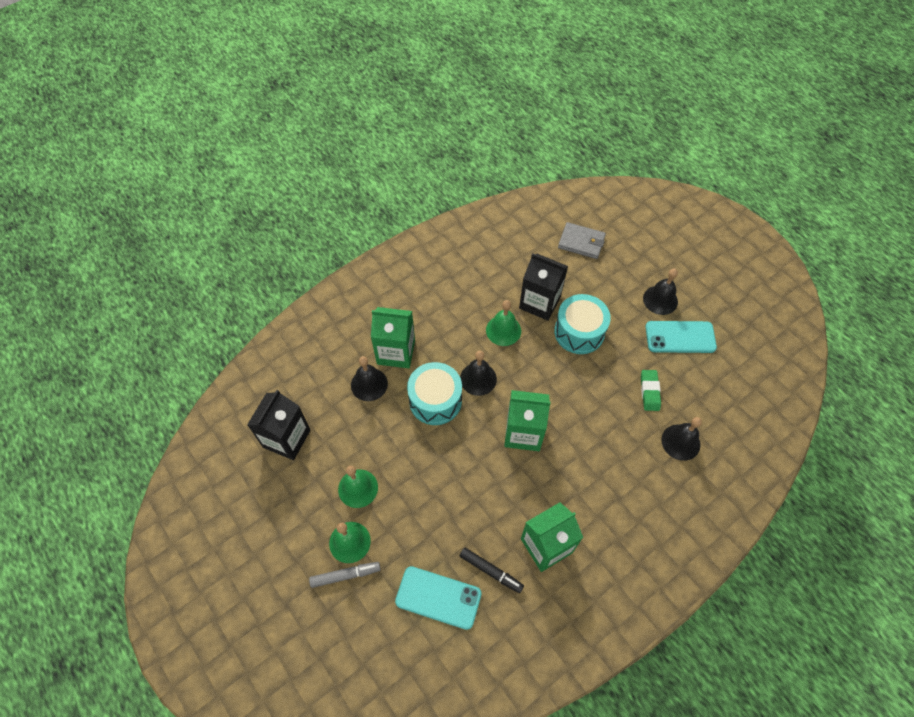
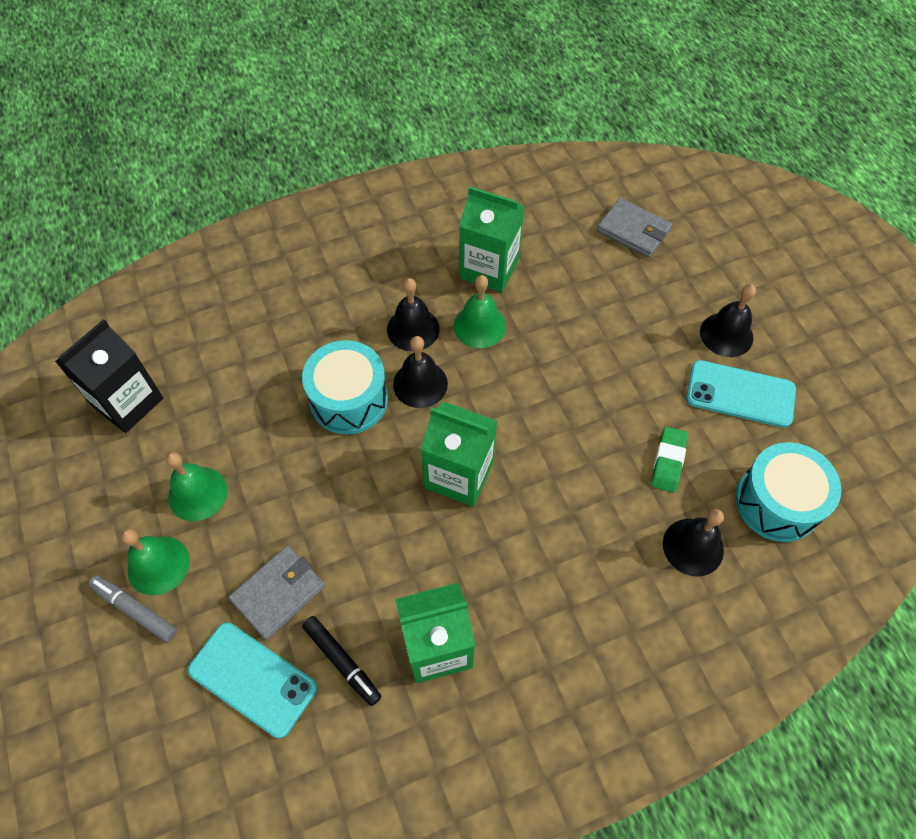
camera: 15 degrees right, 0 degrees up
(345, 575) = (135, 610): grey marker -> grey marker turned 150 degrees counterclockwise
(369, 384) = (265, 356): black bell -> black bell (413, 329)
(396, 352) = (318, 321): green carton -> green carton (489, 268)
(435, 539) = (279, 593): none -> grey wallet
(539, 302) = (545, 299): black carton -> none
(579, 332) = (589, 353): turquoise drum -> turquoise drum (777, 502)

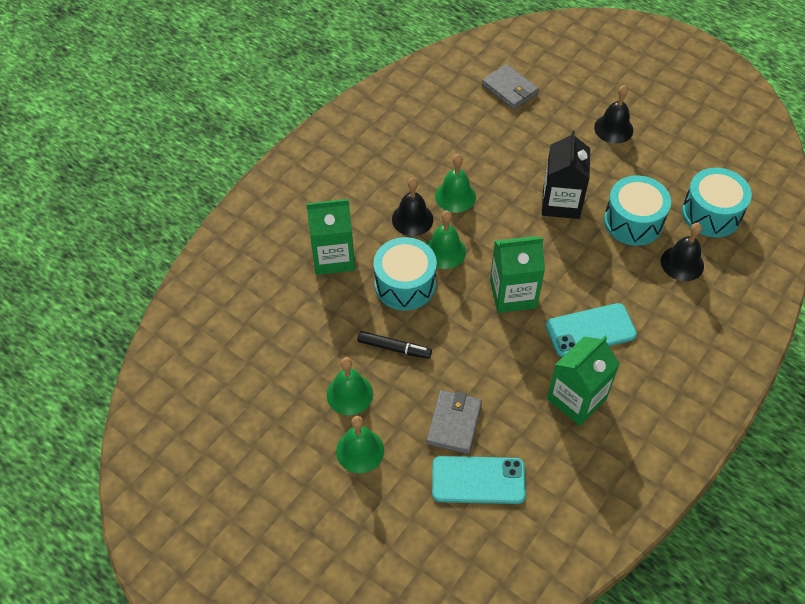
camera: 30 degrees left, 5 degrees down
(128, 402) = (249, 363): black carton -> black carton (561, 202)
(135, 610) = (367, 485): grey marker -> none
(342, 661) = (526, 439): black marker -> black marker (394, 348)
(420, 384) = (444, 251): black bell -> green bell
(489, 268) = (433, 156): green carton -> green carton (333, 257)
(633, 231) = (509, 89): grey wallet -> grey wallet turned 45 degrees clockwise
(668, 461) = (633, 221): green eraser -> turquoise drum
(740, 394) = (647, 161): turquoise phone -> turquoise phone (590, 330)

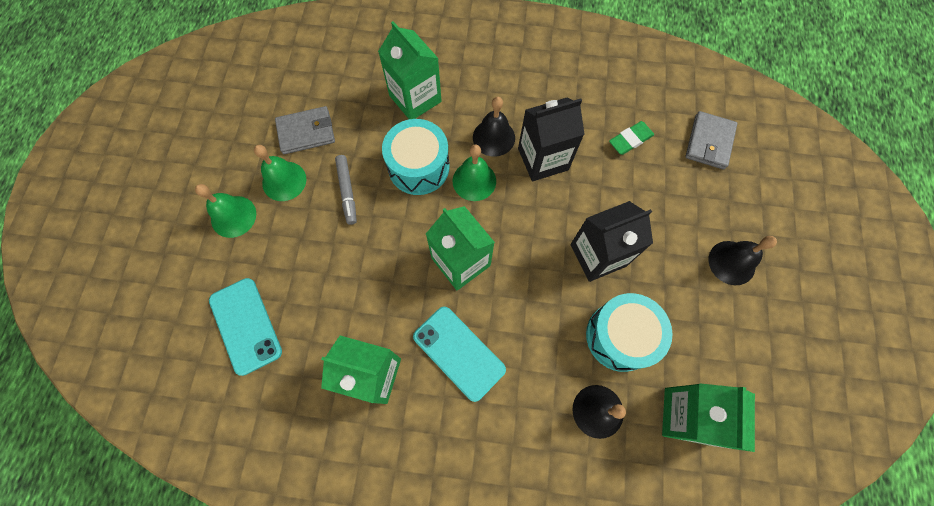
camera: 60 degrees right, 15 degrees up
(394, 348) = (347, 191): black marker -> grey marker
(454, 423) = (294, 277): grey wallet -> grey wallet (306, 132)
(455, 196) = (543, 159): green bell -> black carton
(476, 133) = (630, 140): none -> green eraser
(711, 213) = (686, 416): turquoise drum -> green carton

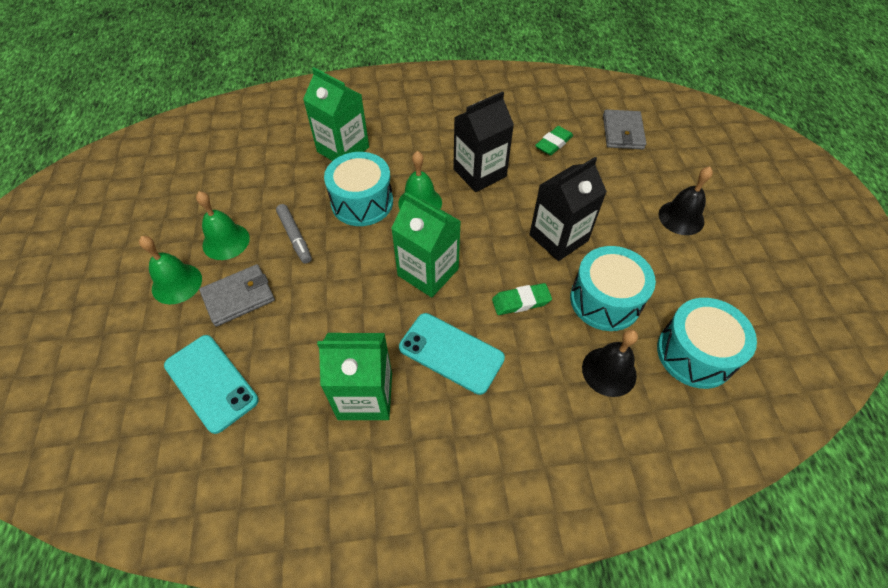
camera: 15 degrees left, 15 degrees down
(306, 132) = (240, 196): grey wallet -> grey wallet (239, 297)
(493, 137) = (428, 165): black bell -> none
(539, 316) = (521, 301): none -> green eraser
(686, 416) = (695, 354): green carton -> turquoise drum

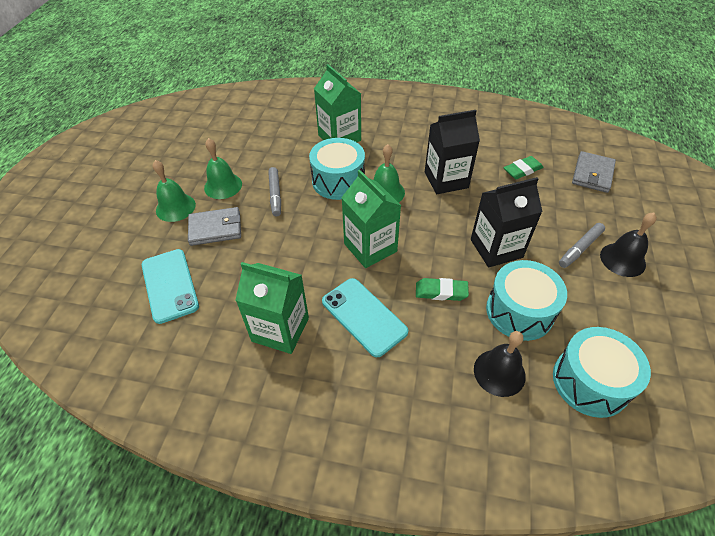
camera: 20 degrees right, 5 degrees down
(638, 216) = (580, 248): none -> grey marker

